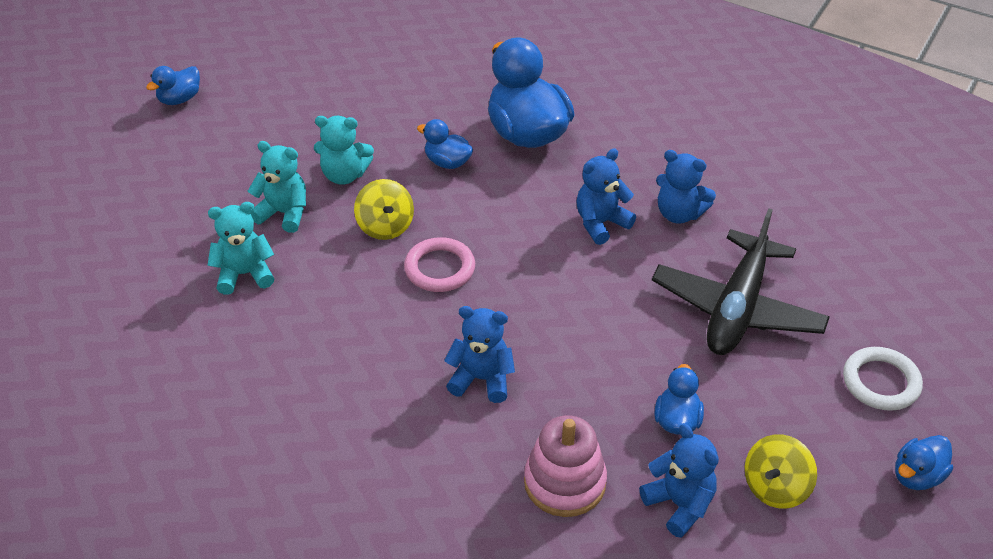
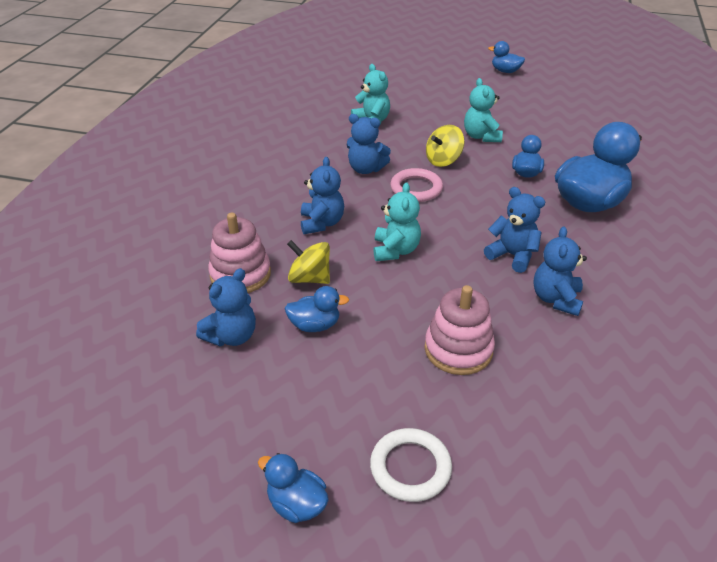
camera: 75 degrees right, 5 degrees down
(284, 213) = (430, 123): turquoise teddy bear -> turquoise teddy bear (395, 250)
(371, 308) = (366, 169): none -> blue teddy bear
(737, 308) = (458, 349): black plane -> pink stacking toy
(775, 487) = (260, 394): yellow spinning top -> yellow spinning top (309, 278)

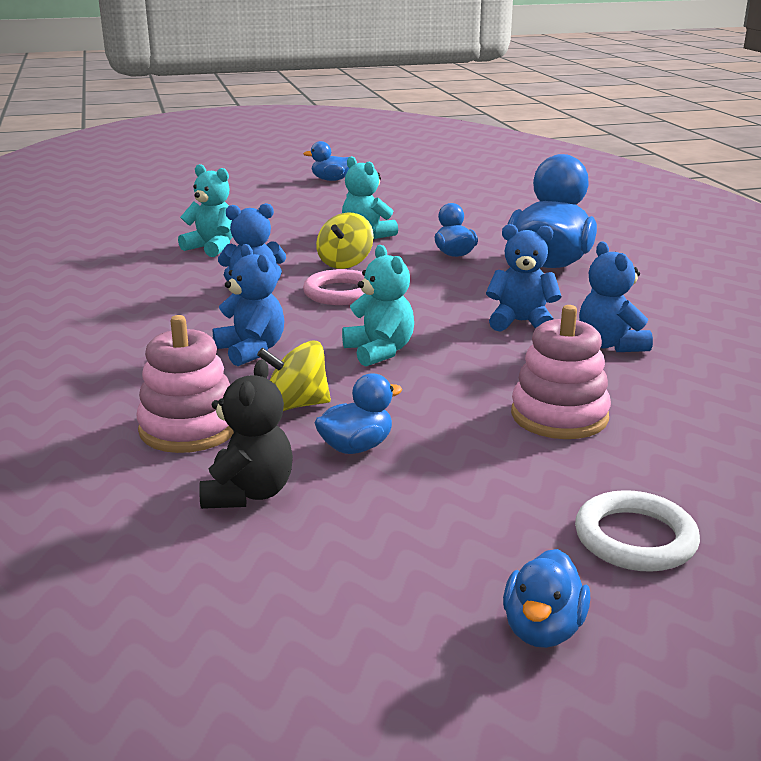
camera: 30 degrees left, 15 degrees down
(232, 336) = (248, 493): blue teddy bear -> black teddy bear
(297, 504) = (542, 629): blue duck -> blue duck turned 75 degrees counterclockwise

